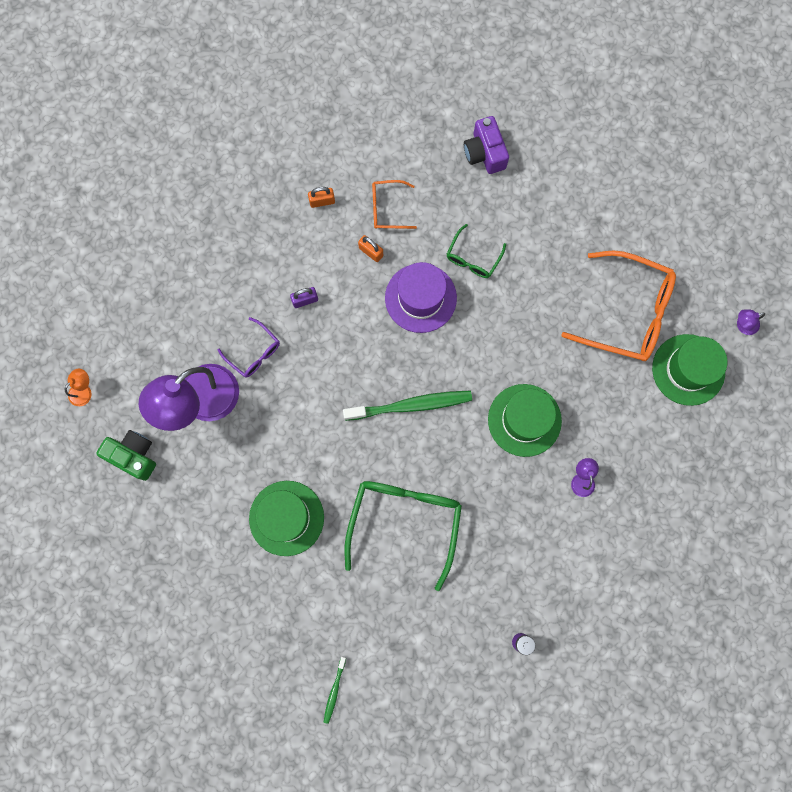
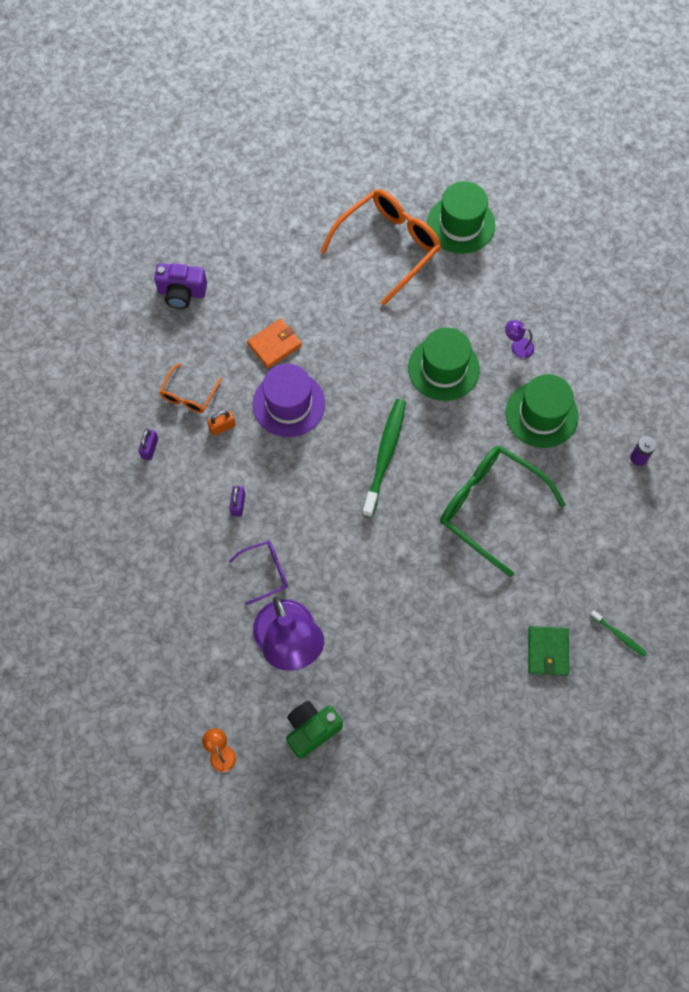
camera: 65 degrees left, 10 degrees down
(286, 518) = (439, 610): green hat -> green hat (541, 414)
(290, 631) = (547, 651): none -> green wallet
(322, 201) = (150, 448): orange padlock -> purple padlock
(473, 258) = (274, 345): green glasses -> orange wallet
(743, 325) = (443, 168): purple lamp -> none

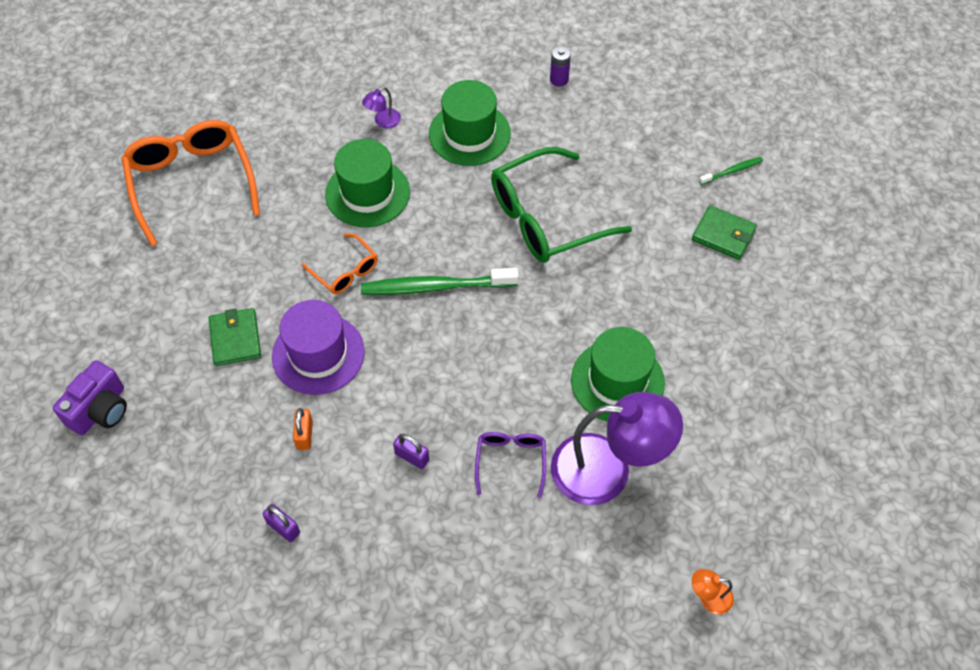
camera: 65 degrees left, 10 degrees down
(188, 395) = (240, 456): orange glasses -> orange glasses (345, 271)
(274, 345) = (235, 339): orange wallet -> green wallet
(311, 730) = (719, 488): green camera -> none
(384, 456) = (436, 287): green toothbrush -> green toothbrush turned 45 degrees counterclockwise
(461, 224) = (212, 110): green hat -> green hat (617, 381)

